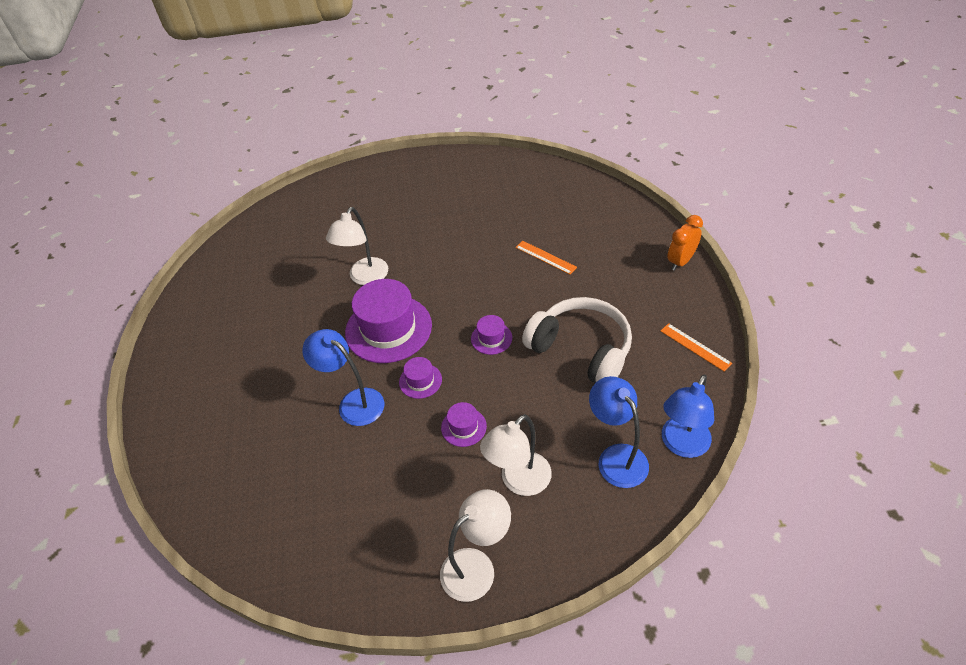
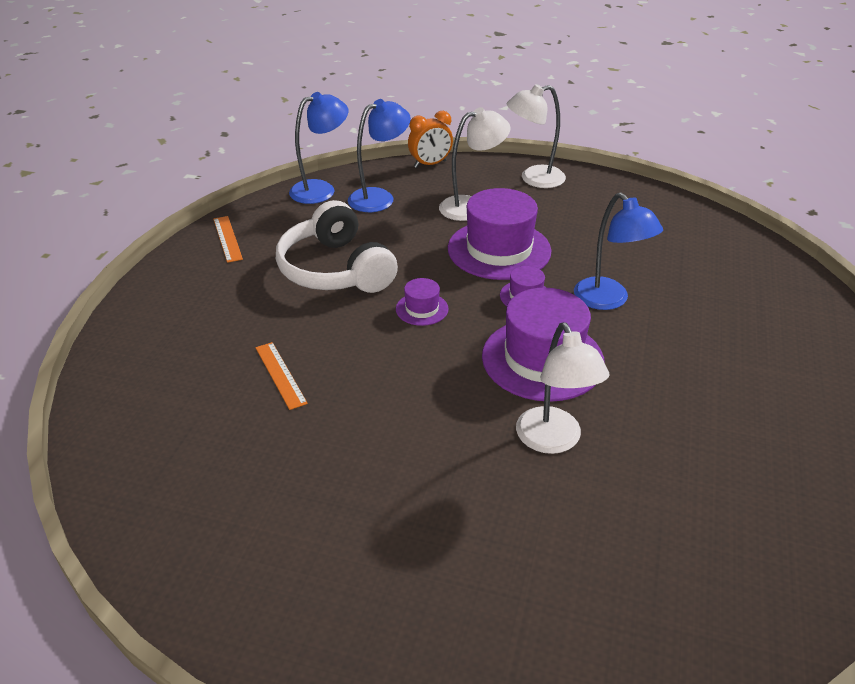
camera: 160 degrees left, 10 degrees down
(365, 278) = (553, 441): white lamp -> white lamp turned 120 degrees clockwise
(463, 427) = (499, 250): purple hat -> purple hat, size x2.15
(616, 457) = (379, 197): blue lamp -> blue lamp turned 120 degrees counterclockwise
(680, 261) = (134, 311): orange clock -> orange clock (430, 164)

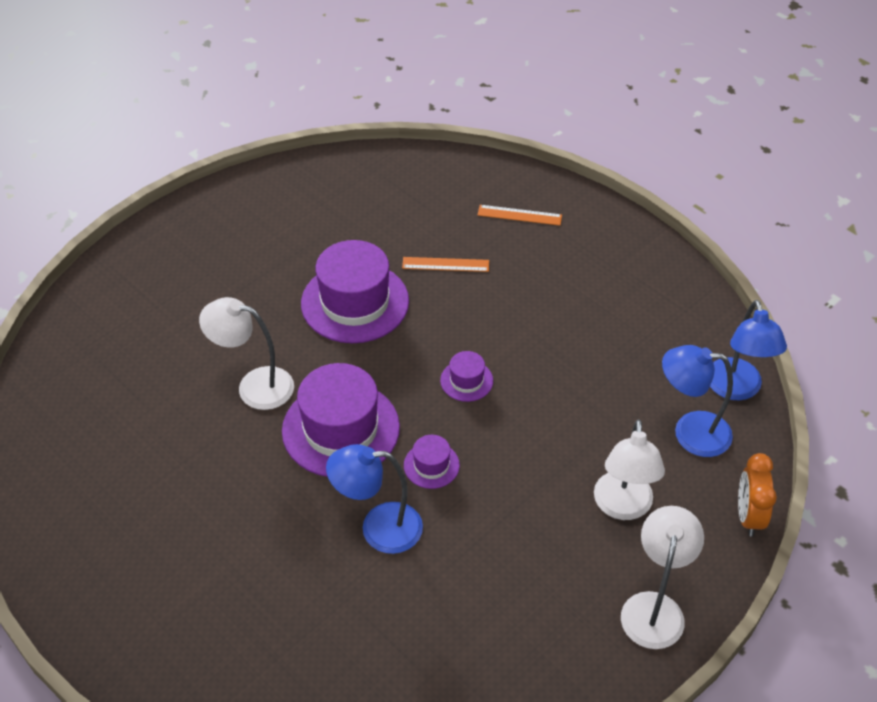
camera: 120 degrees right, 10 degrees up
(227, 238) = (672, 288): orange ruler -> orange ruler (519, 215)
(335, 270) = (568, 345): white headphones -> none
(379, 197) = (690, 432): blue lamp -> blue lamp turned 105 degrees clockwise
(499, 250) = (521, 486): purple hat -> purple hat (355, 302)

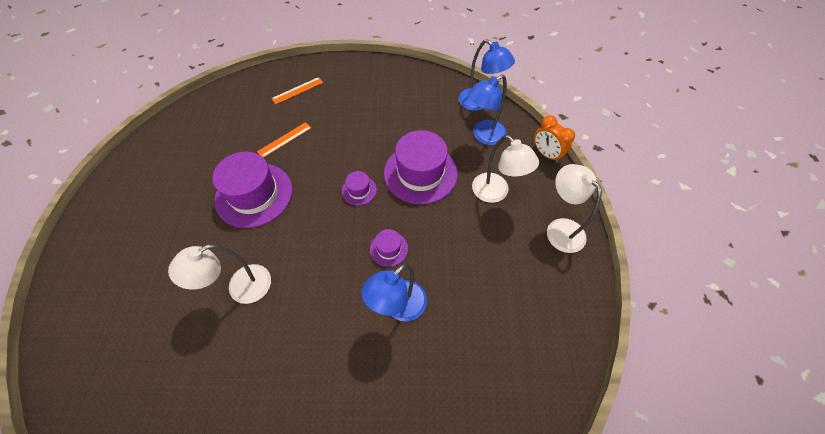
camera: 45 degrees left, 10 degrees up
(341, 429) = (319, 270): purple hat -> purple hat (420, 173)

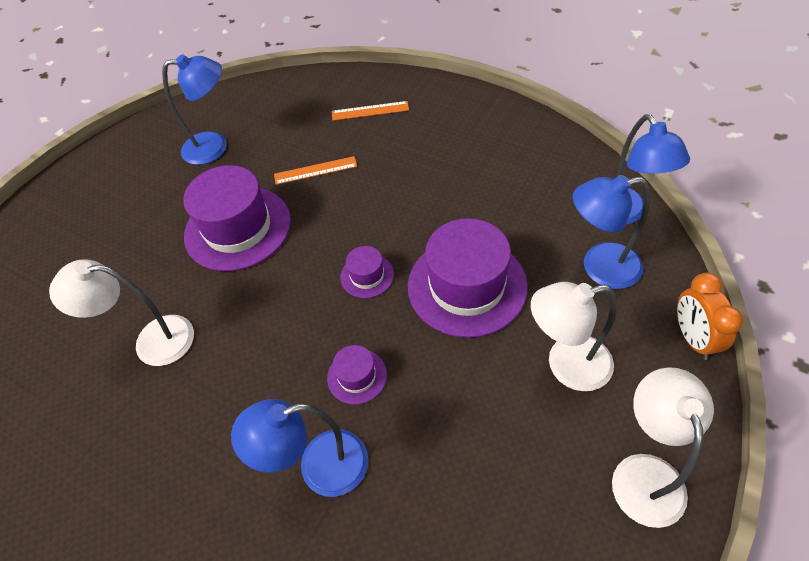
camera: 35 degrees right, 5 degrees down
(200, 148) = (215, 147): none -> blue lamp
(496, 193) = (566, 365): white lamp -> white lamp turned 90 degrees clockwise

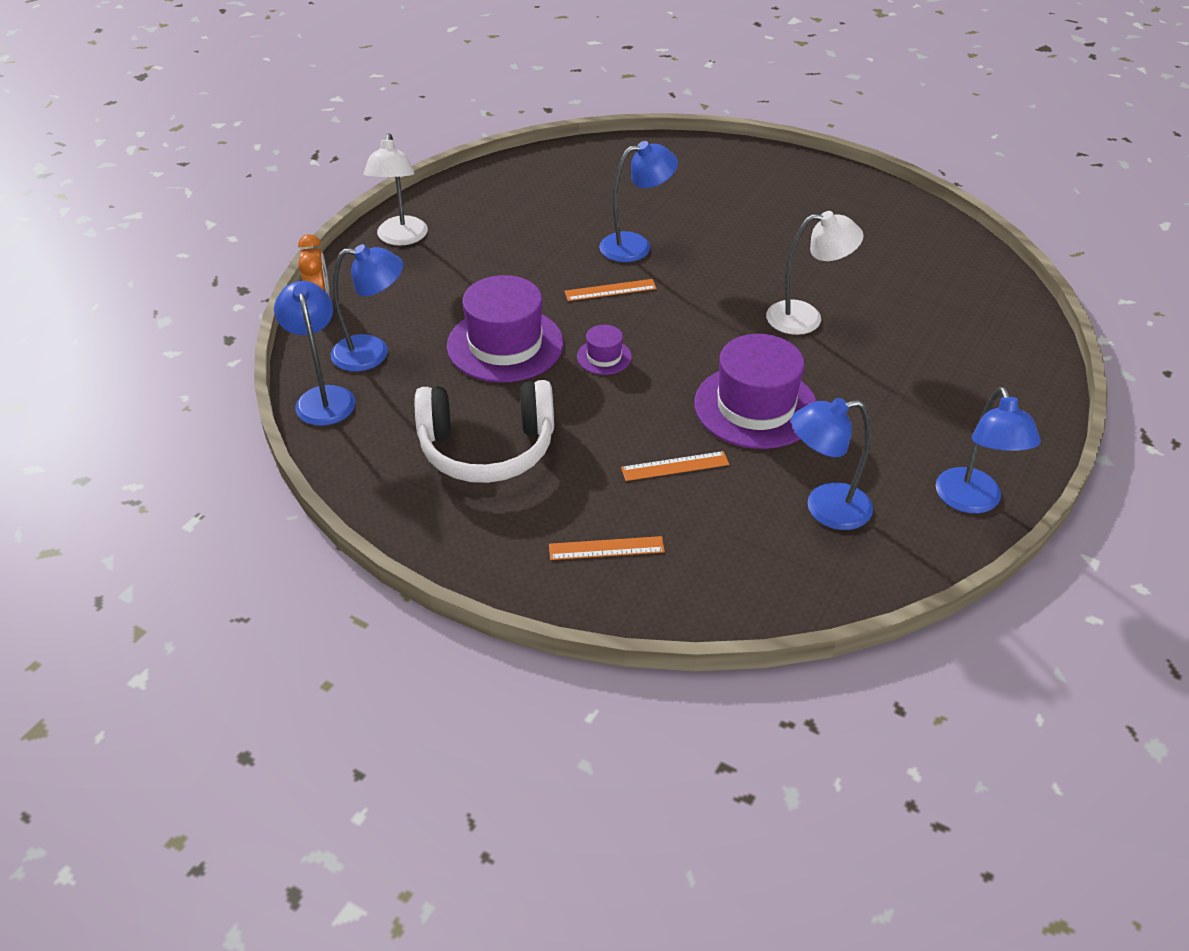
camera: 175 degrees right, 10 degrees down
(109, 158) = (972, 501): none -> blue lamp
(357, 376) = (610, 290): purple hat -> orange ruler
(464, 175) = (487, 448): none -> white headphones
(566, 365) = (433, 290): white lamp -> none

